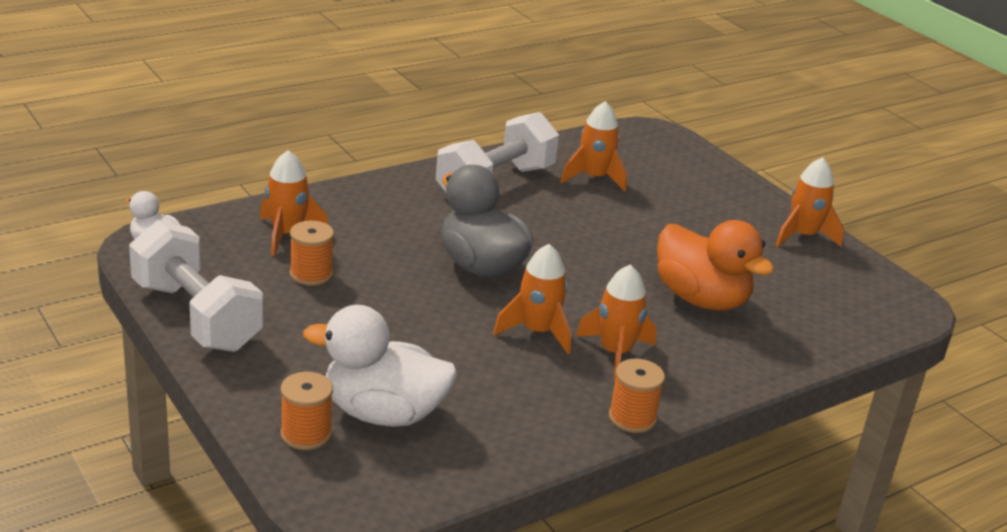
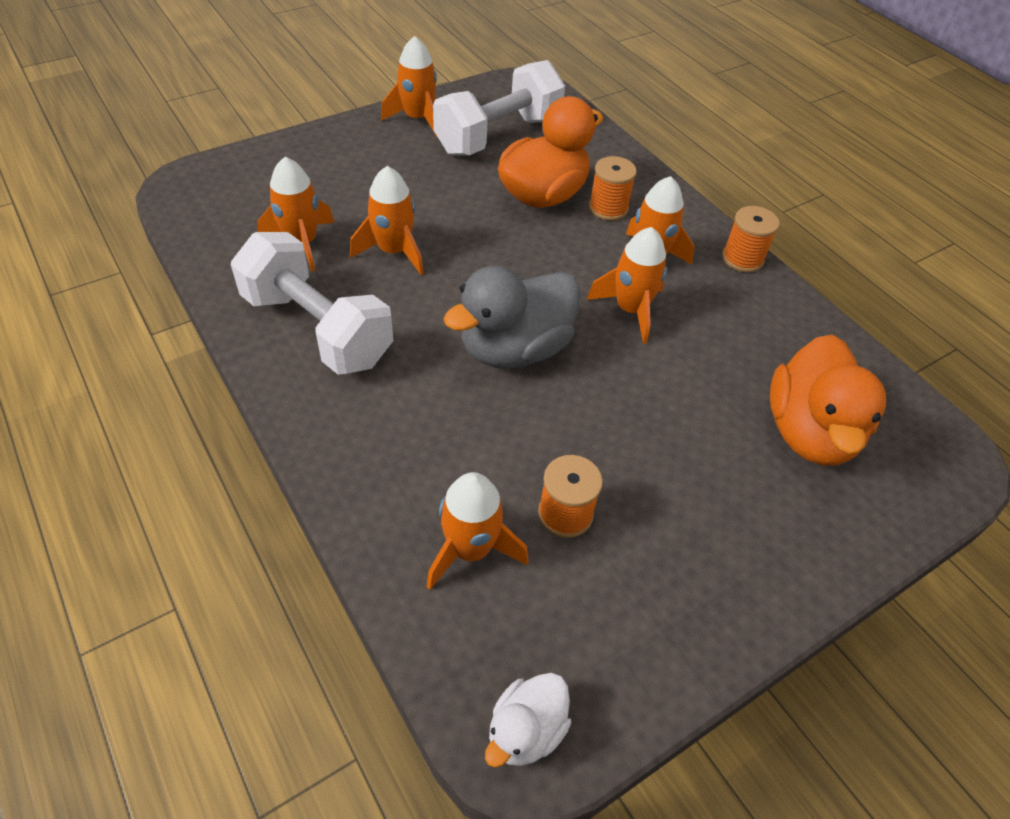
camera: 90 degrees left, 20 degrees up
(196, 316) = (694, 638): white dumbbell -> white dumbbell (498, 136)
(306, 434) = (870, 496): orange spool -> orange spool (608, 208)
(383, 413) = (809, 432): white duck -> orange duck
(593, 217) = (394, 251): none -> orange rocket

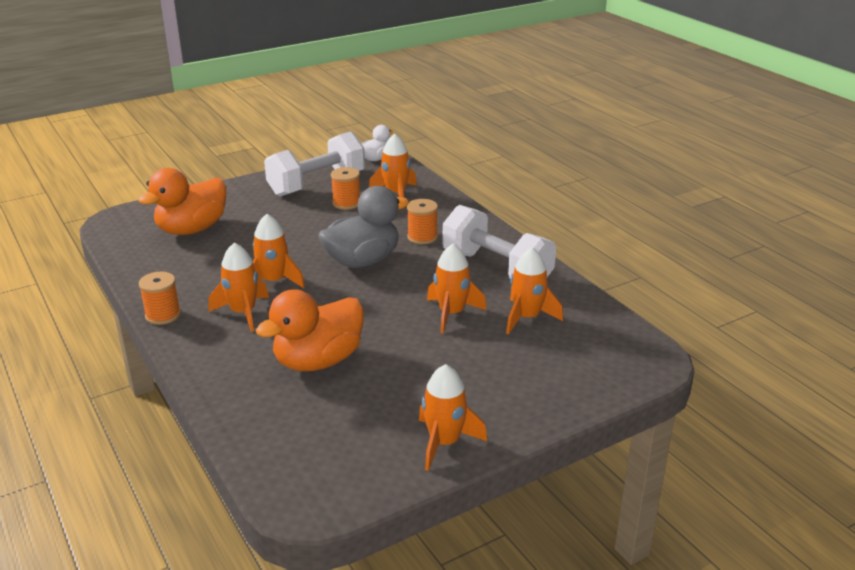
camera: 175 degrees left, 20 degrees down
(498, 136) = (353, 424): white dumbbell -> white dumbbell (317, 184)
(608, 208) = (260, 351): orange spool -> orange spool (422, 237)
(809, 432) = (192, 229): orange duck -> orange duck turned 150 degrees counterclockwise

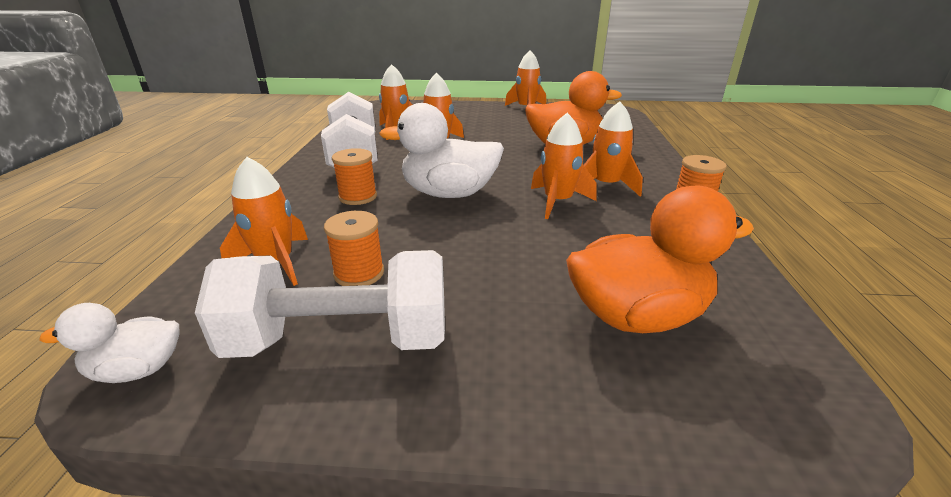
camera: 145 degrees left, 0 degrees up
(362, 261) = (449, 194): grey duck -> white duck

